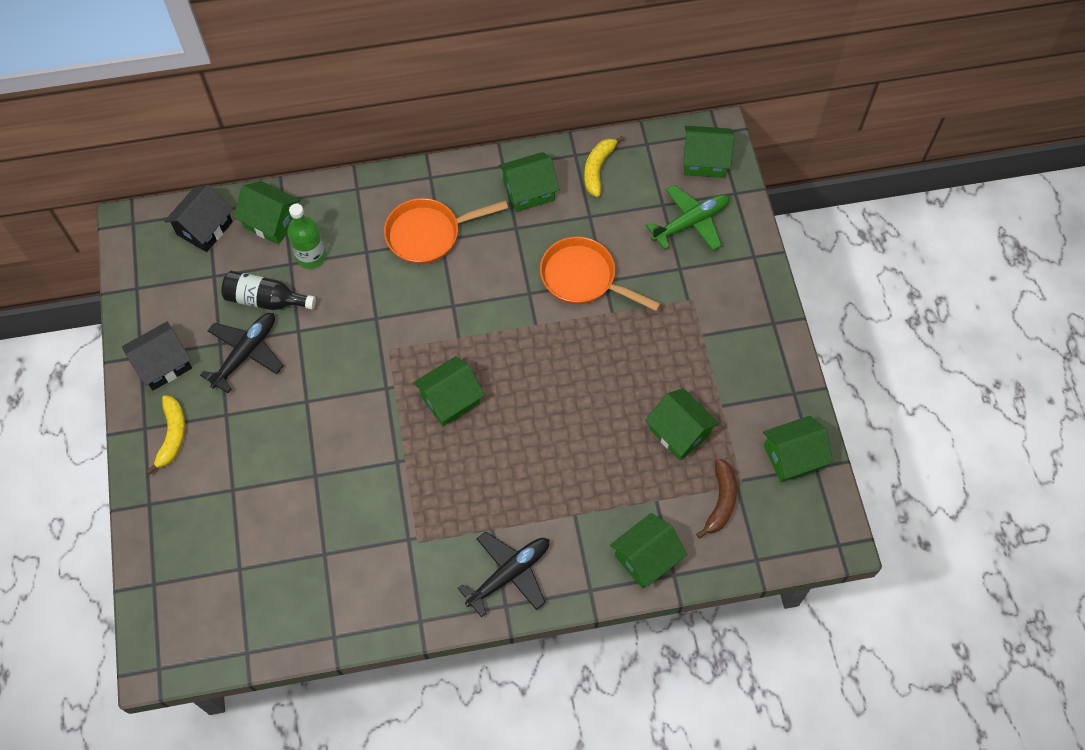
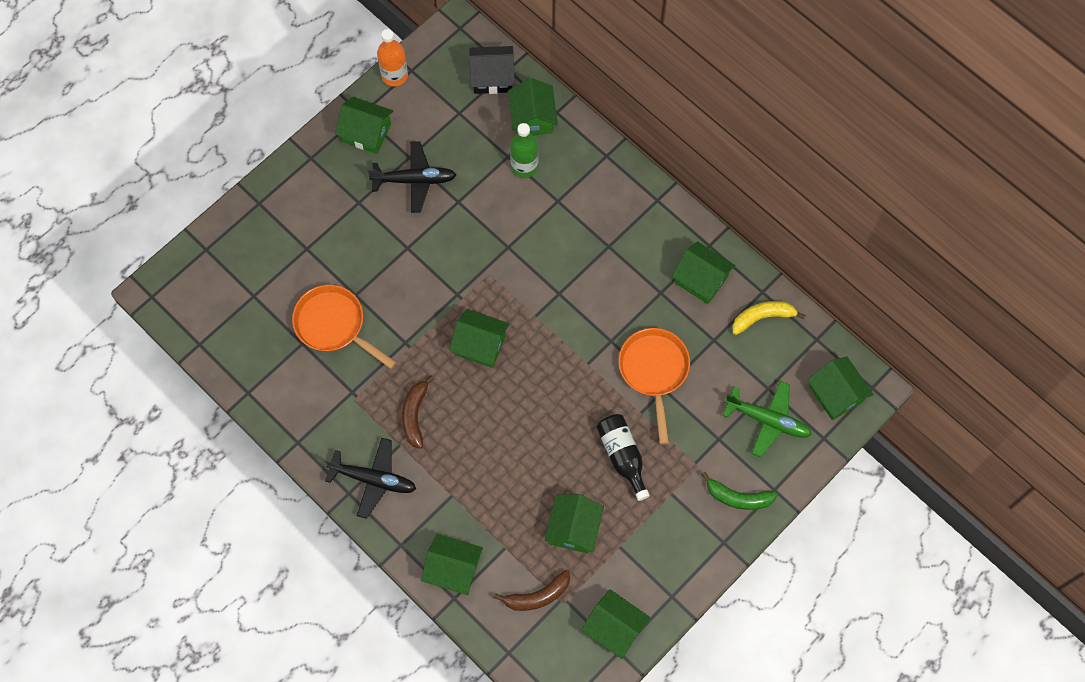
camera: 55 degrees right, 5 degrees up
(128, 305) = (394, 75): none -> orange bottle
(163, 364) = (366, 133): black house -> green house
(172, 436) = (318, 180): yellow banana -> none
(266, 300) = (466, 162): black bottle -> black bottle (622, 456)
(428, 234) = (606, 233): orange pan -> orange pan (334, 325)
(473, 497) = (415, 415): none -> brown banana
(742, 287) = (738, 497): none -> green banana

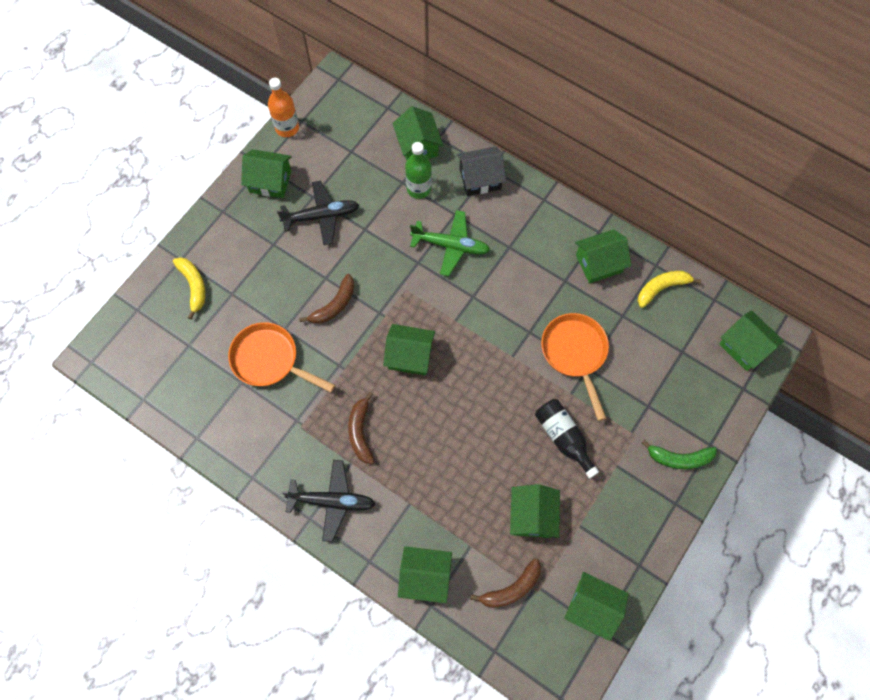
camera: 10 degrees left, 0 degrees up
(268, 234) = (194, 286): none -> yellow banana
(411, 279) = (334, 305): none -> brown banana
(492, 77) = (375, 116): black house -> black house (480, 179)
(701, 279) = (599, 263): green house -> green house turned 45 degrees counterclockwise
(767, 420) = (688, 381): green plane -> green plane (450, 245)

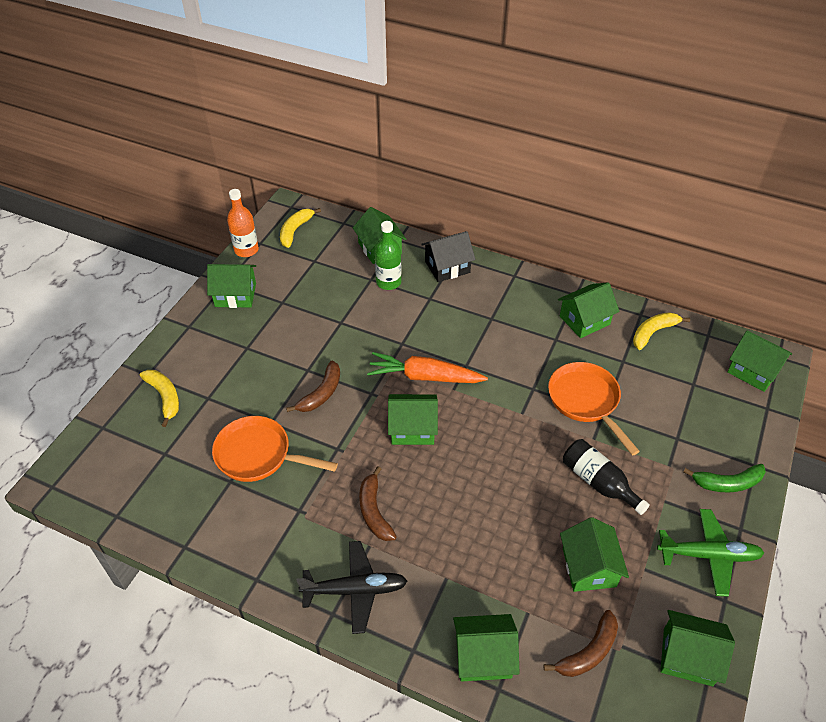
camera: 10 degrees left, 20 degrees down
(321, 216) = (293, 317): black plane -> none
(338, 110) = (295, 231): none -> yellow banana
(431, 302) = (424, 377): none -> orange carrot
(450, 245) = (432, 325): green plane -> green plane (708, 555)

